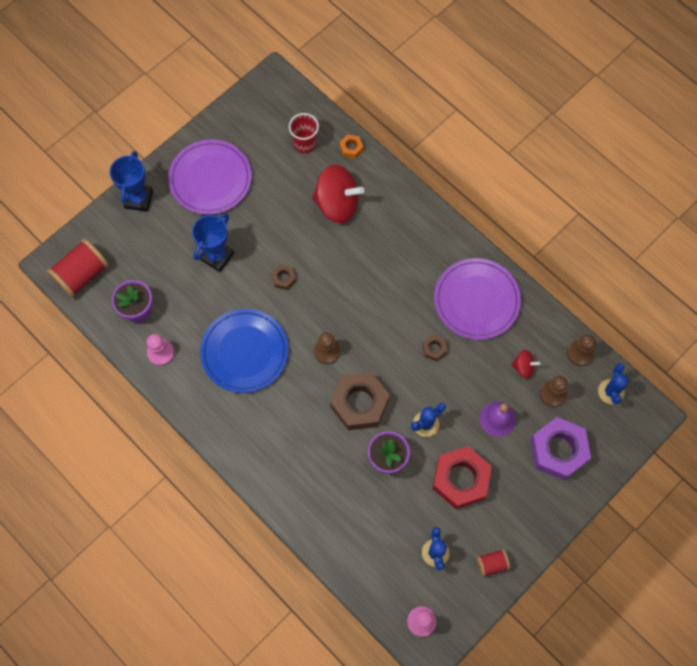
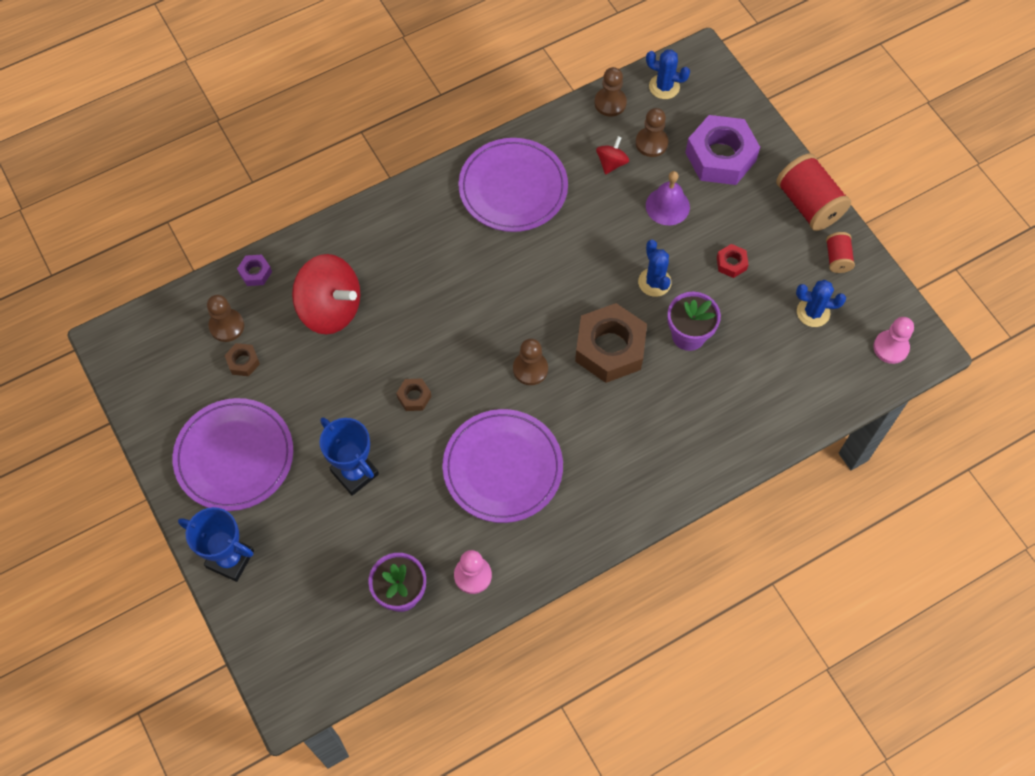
camera: 75 degrees left, 5 degrees down
(82, 274) = (321, 661): red spool -> red spool (808, 204)
(244, 352) = (502, 468): blue plate -> purple plate
(305, 143) = (226, 326): red cup -> brown pawn
(337, 204) = (330, 309): red spinning top -> red spinning top turned 90 degrees clockwise
(351, 148) = (255, 273): orange nut -> purple nut
(434, 349) = (562, 249): brown nut -> brown nut (243, 362)
(460, 479) = (731, 263): red nut -> red nut, size x0.44

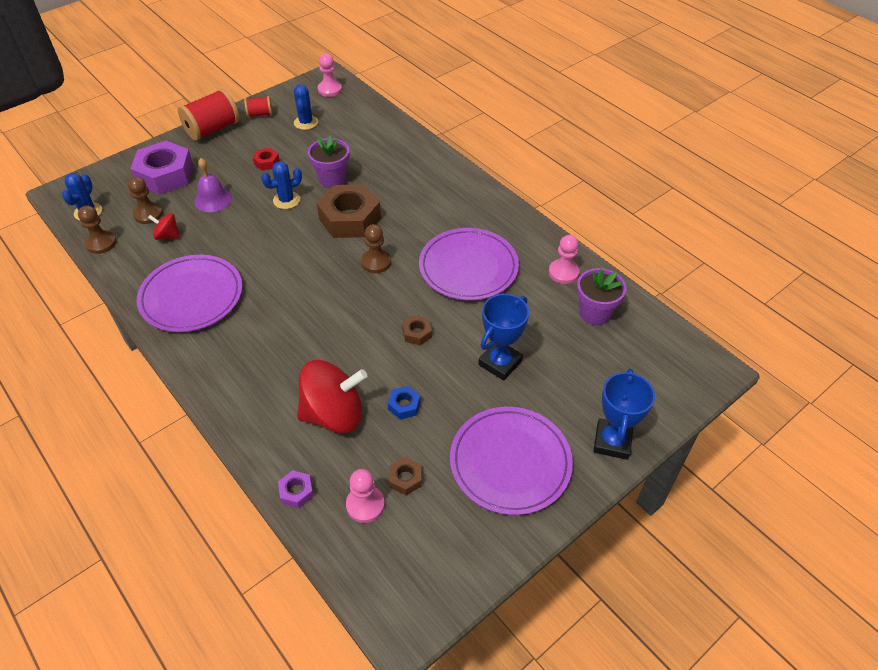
camera: 100 degrees left, 15 degrees down
(226, 326) = (365, 505): brown pawn -> pink pawn
(324, 372) = (404, 405): none -> blue nut
(330, 309) = (334, 414): red spinning top -> red spinning top turned 60 degrees clockwise

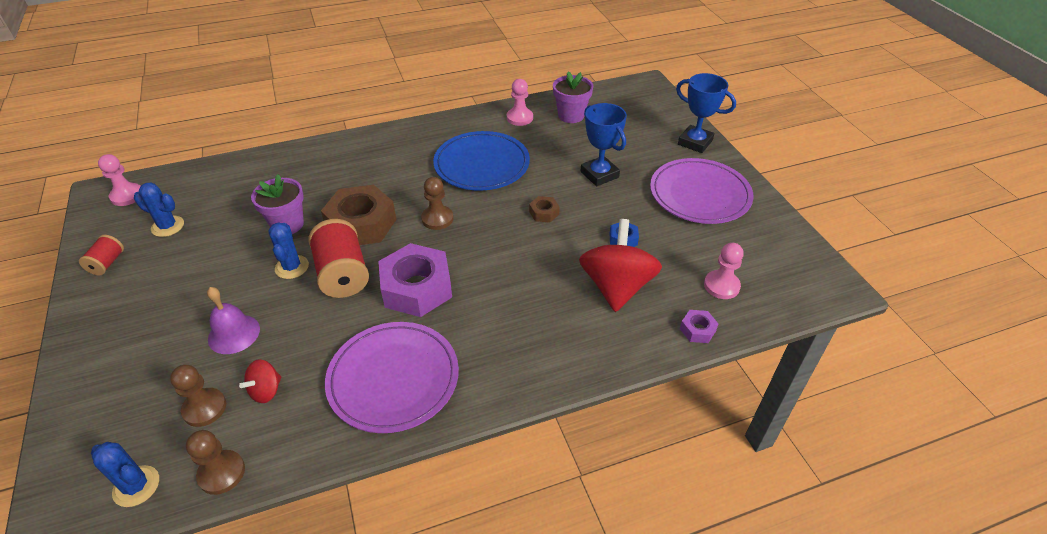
camera: 70 degrees left, 5 degrees down
(165, 175) = (138, 379): purple nut -> purple nut (417, 288)
(212, 129) = (89, 314): red spool -> red spool (343, 274)
(267, 162) = (209, 272): red nut -> none
(405, 479) = (701, 255): brown nut -> none
(468, 267) = (481, 164): purple plate -> blue plate

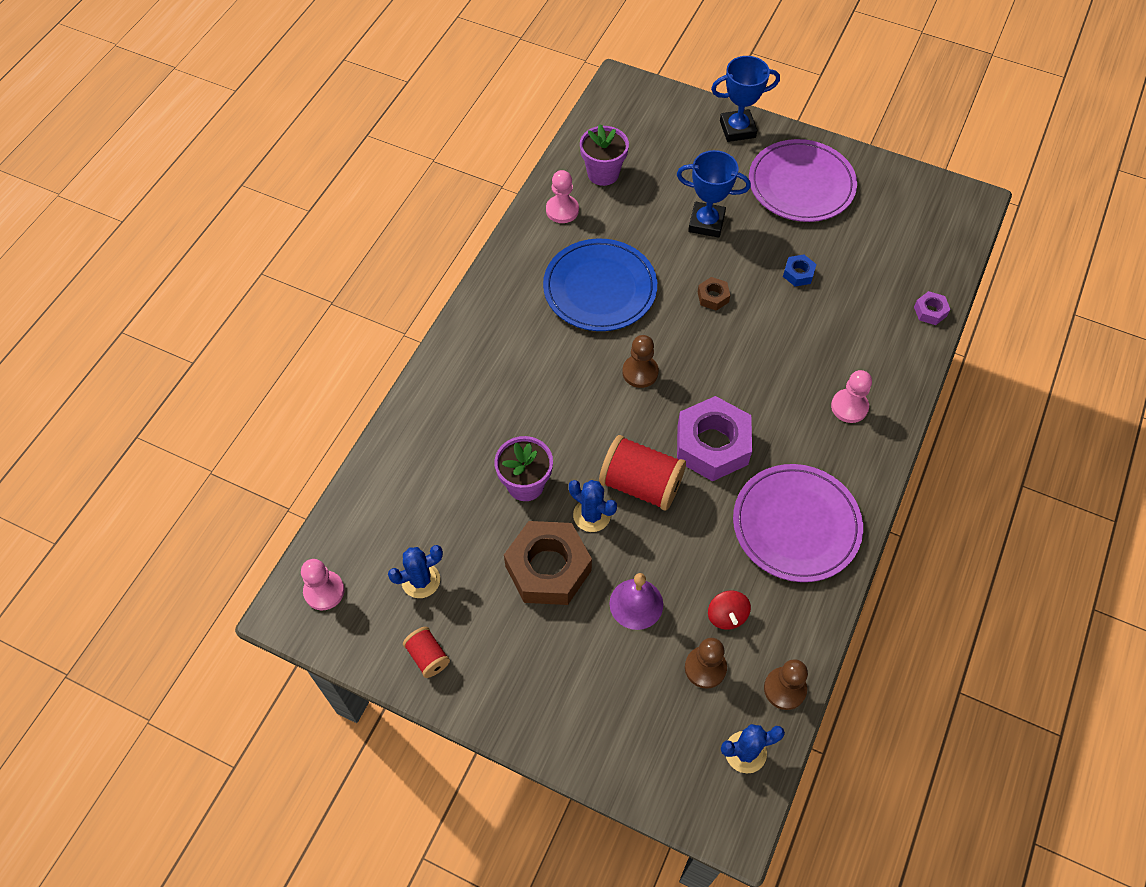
camera: 45 degrees left, 15 degrees up
(361, 224) = (587, 430): brown nut -> brown nut (548, 568)
(616, 287) = (843, 321): red spinning top -> none
(721, 286) = (905, 261): pink pawn -> pink pawn (849, 407)

